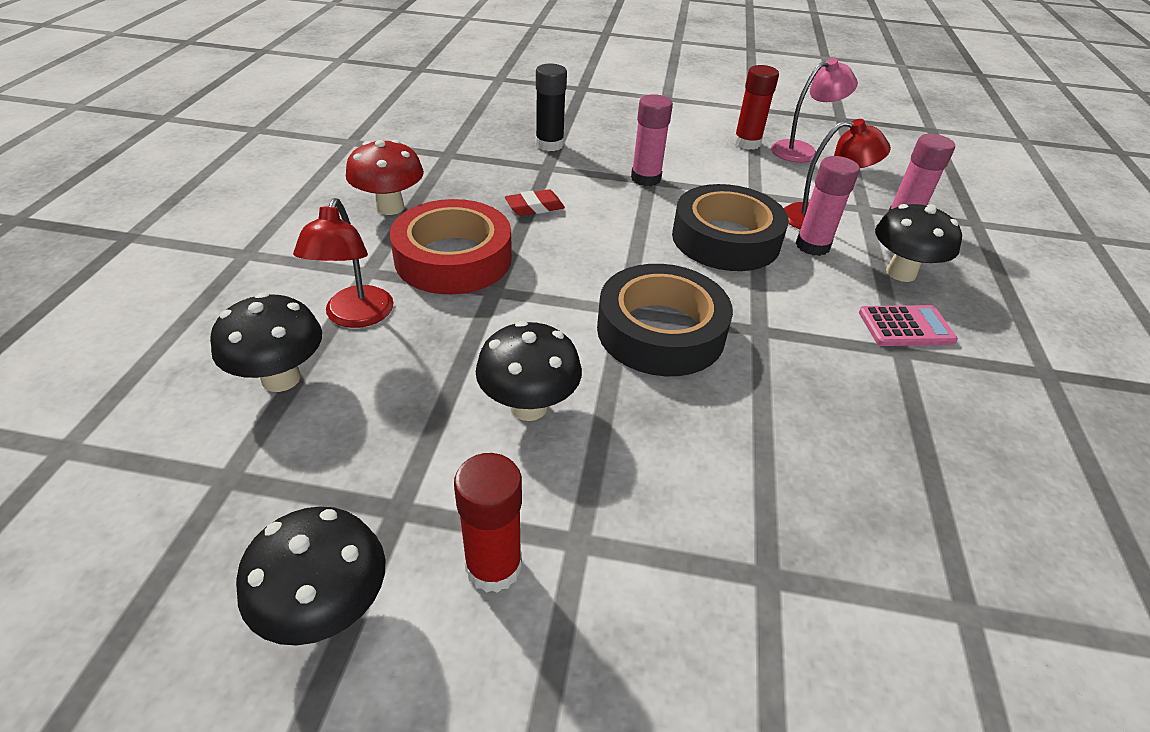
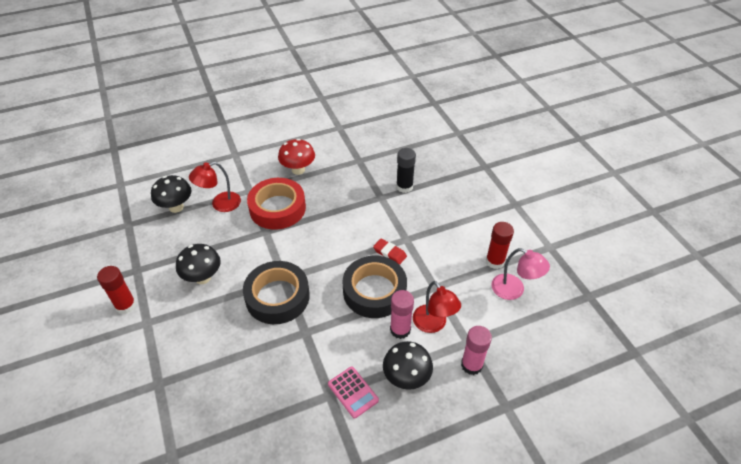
camera: 60 degrees right, 5 degrees up
(327, 609) = (93, 276): black mushroom -> none
(534, 207) = (340, 211): red eraser -> red eraser (389, 253)
(646, 178) = (406, 236): pink glue stick -> none

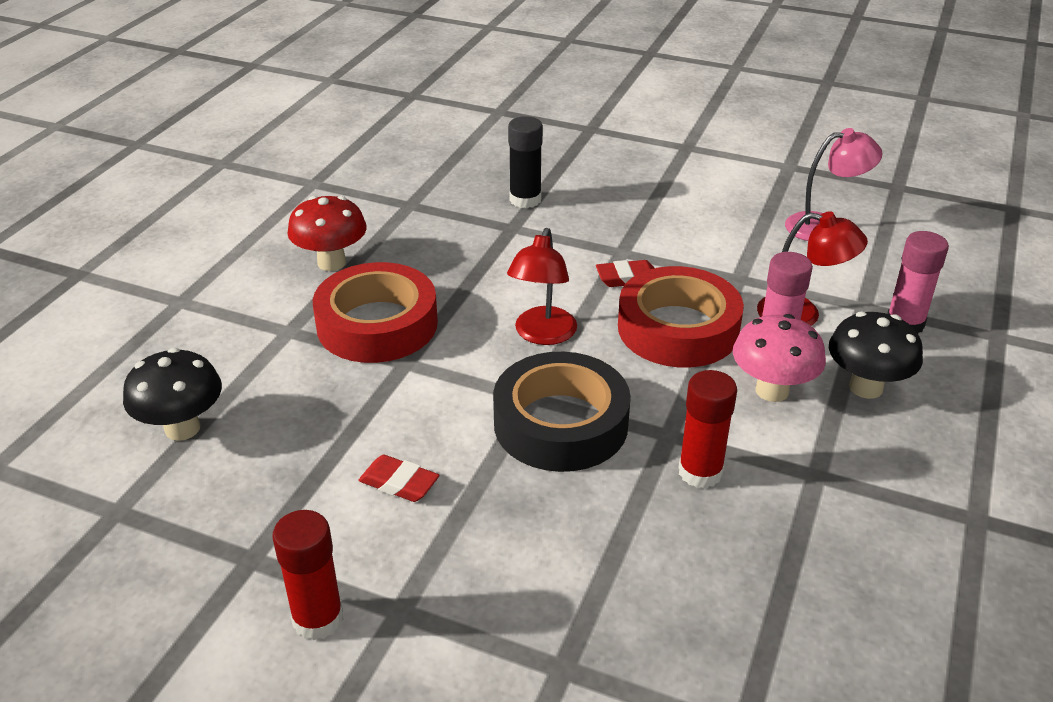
camera: 45 degrees left, 10 degrees down
(203, 277) = (399, 483): black mushroom -> red eraser
(220, 204) = (265, 376): red lamp -> red lamp (542, 335)
(353, 392) = (837, 449): pink calculator -> none
(368, 347) = (772, 390): none -> pink mushroom
(374, 291) = (678, 329): black tape -> red tape
(495, 261) = (759, 212): red glue stick -> red glue stick (700, 472)

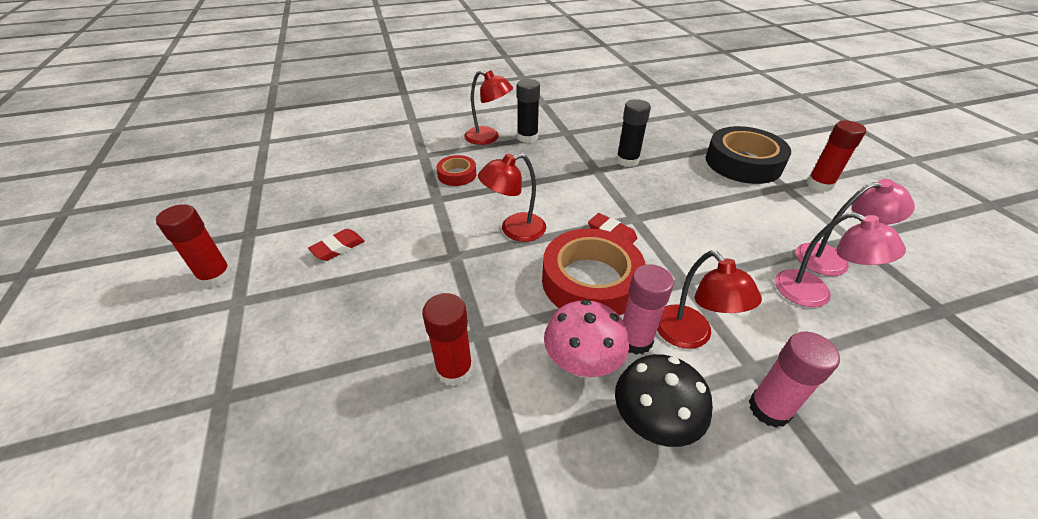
camera: 50 degrees right, 5 degrees up
(182, 428) = (325, 167): black mushroom -> none
(331, 262) = (488, 138): red mushroom -> red lamp
(377, 235) = (527, 137): none -> black glue stick
(377, 324) = (457, 175): red tape -> red tape, size x0.51
(399, 483) = (338, 248): red eraser -> red eraser turned 60 degrees clockwise
(560, 423) = (442, 279): black tape -> black tape (743, 163)
(707, 130) = (819, 184): none -> red glue stick
(798, 191) = (831, 259): none -> pink lamp

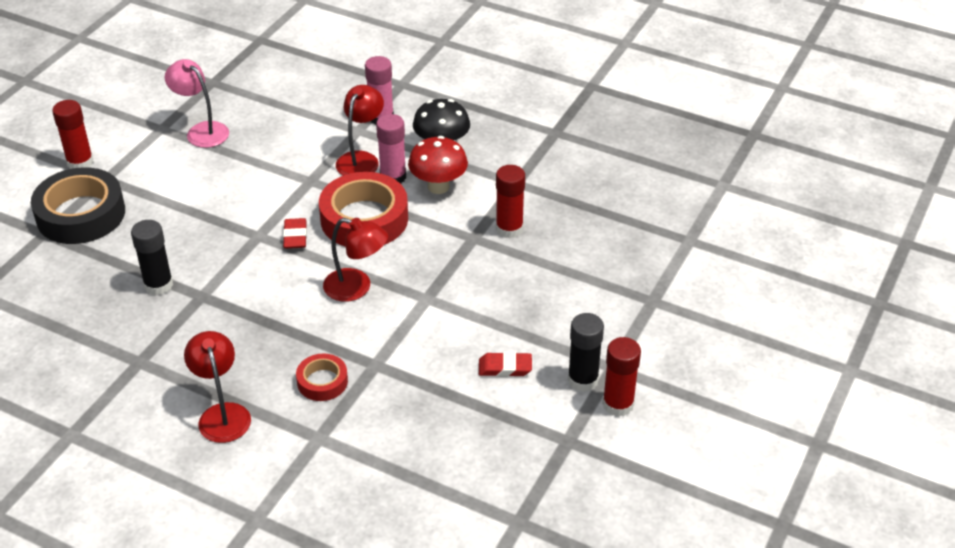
camera: 135 degrees left, 0 degrees up
(527, 137) = (186, 384): black glue stick -> black glue stick (583, 380)
(582, 364) = (438, 186): pink mushroom -> red mushroom
(814, 294) = (255, 128): pink lamp -> none

